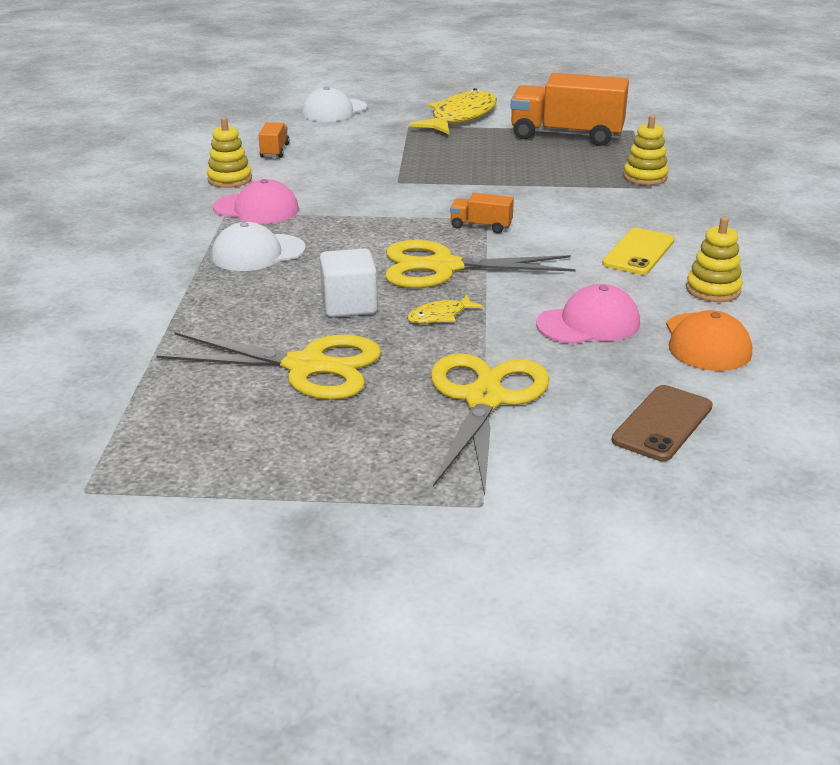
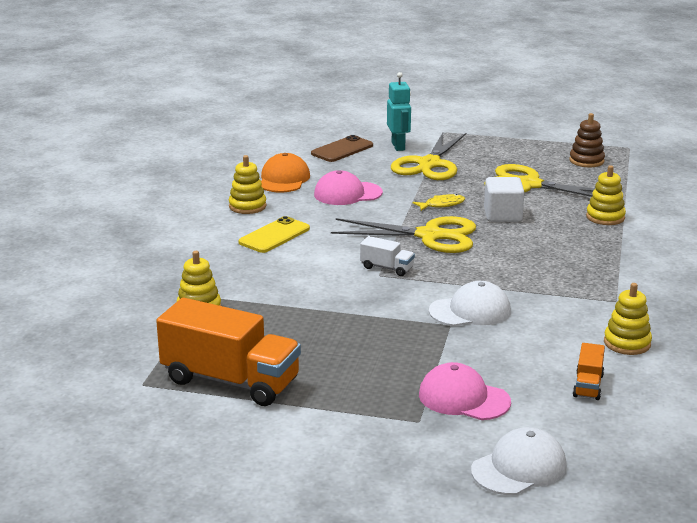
camera: 170 degrees left, 5 degrees down
(189, 438) = (586, 161): none -> brown stacking toy
(199, 315) = (605, 217): none -> yellow stacking toy
(256, 209) = (588, 303): pink cap -> pink cap (463, 398)
(258, 253) = (576, 258): white cap -> white cap (470, 311)
(460, 117) = (345, 432): yellow fish -> none
(481, 226) = (387, 268): orange truck -> white truck
(561, 444) = (398, 146): none -> turquoise robot

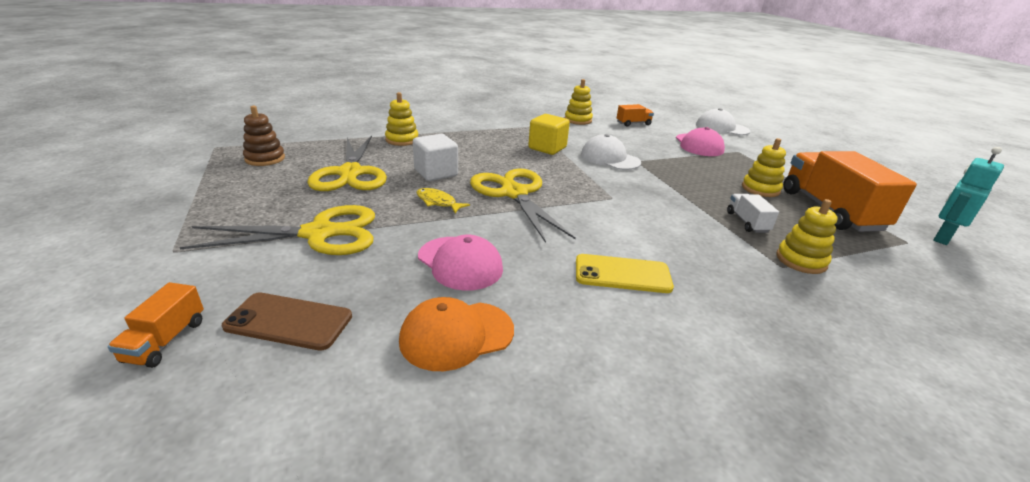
camera: 125 degrees left, 5 degrees up
(247, 206) = (578, 329): yellow stacking toy -> yellow stacking toy (760, 189)
(357, 129) = (165, 341): none -> orange truck
(387, 268) = (597, 197): white truck -> white truck (747, 222)
(398, 146) = (254, 273): turquoise robot -> turquoise robot (941, 238)
(529, 285) = (547, 148): none -> yellow cube

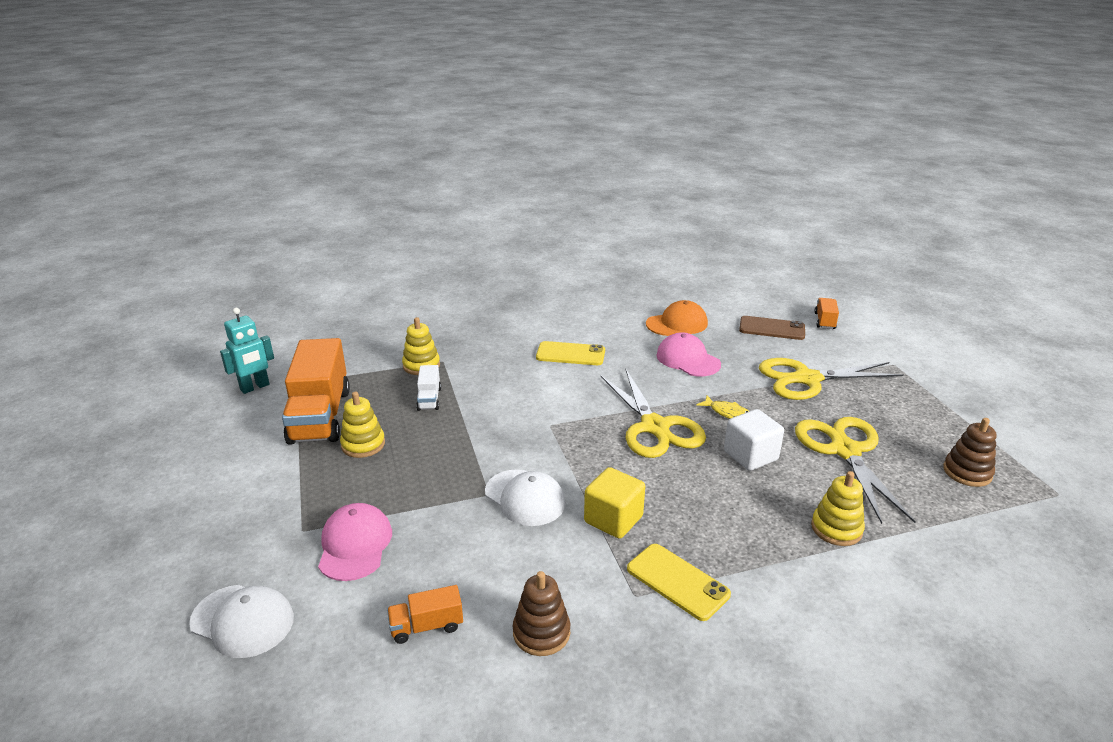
camera: 175 degrees left, 0 degrees up
(510, 128) = (677, 581): none -> yellow phone
(578, 120) = (541, 632): yellow stacking toy -> brown stacking toy

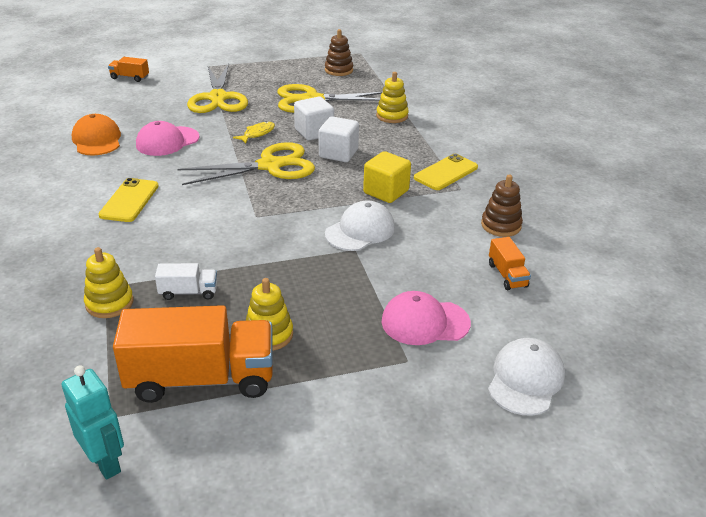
camera: 90 degrees left, 5 degrees up
(700, 477) = (338, 153): none -> white cube
(772, 328) = (131, 99): brown phone -> none

